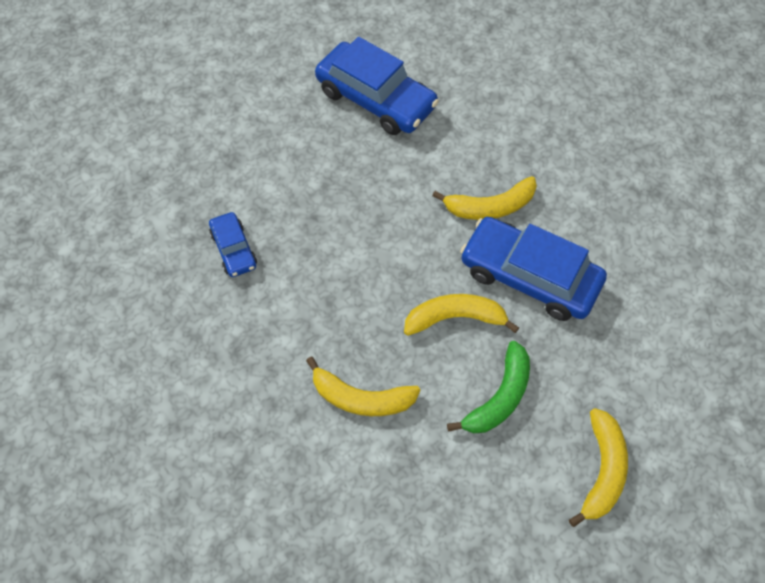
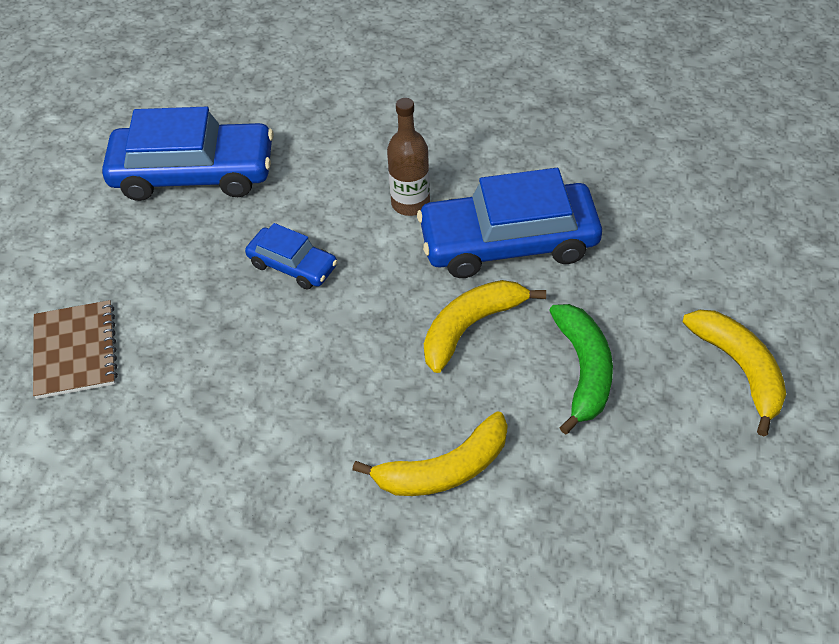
camera: 35 degrees left, 10 degrees down
(222, 176) = (75, 351): none -> brown notebook
(234, 249) = (158, 417): blue car -> blue car (292, 265)
(490, 207) = (410, 203): yellow banana -> brown bottle

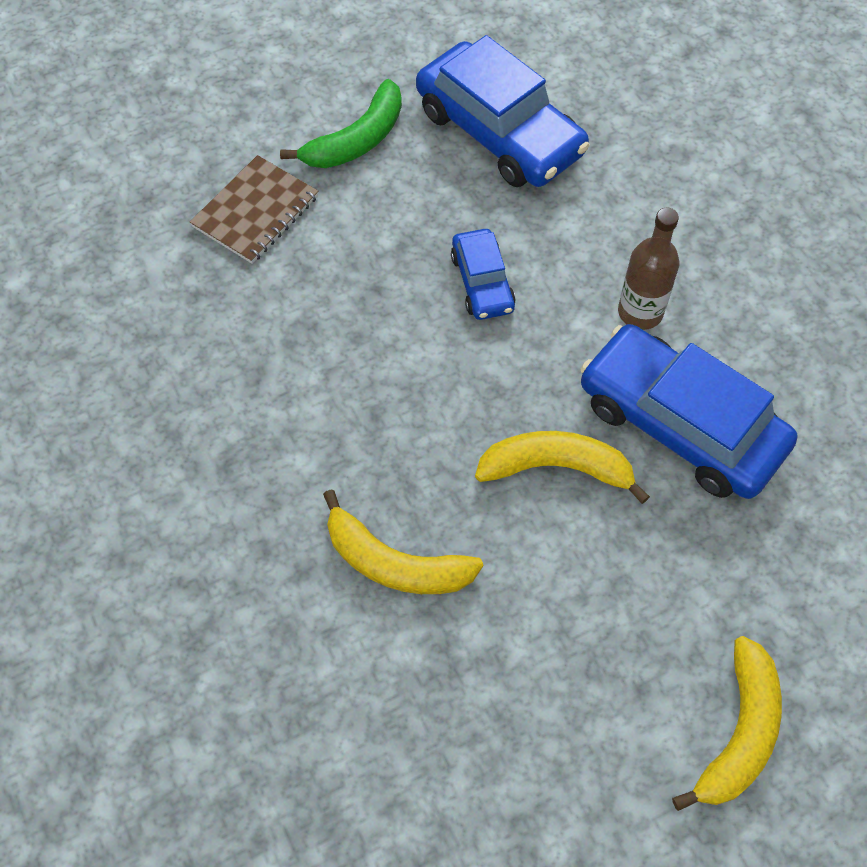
camera: 45 degrees right, 10 degrees up
(583, 370) = (601, 595): green banana -> green banana (357, 140)

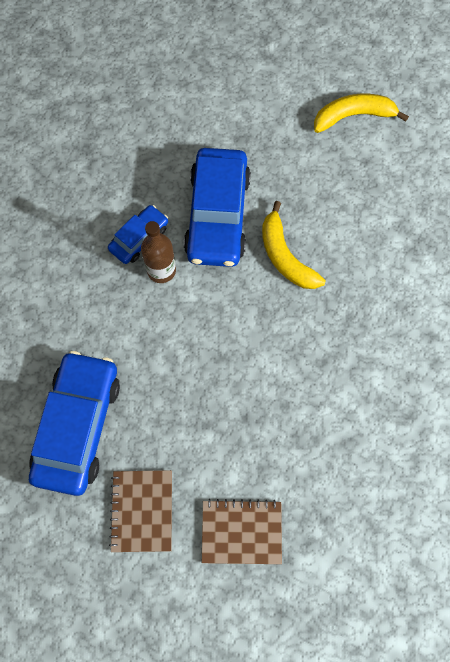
camera: 125 degrees left, 10 degrees up
(357, 140) = (142, 511): green banana -> brown notebook
(395, 563) = (392, 297): yellow banana -> none
(482, 282) = (199, 363): blue car -> blue car (139, 238)

